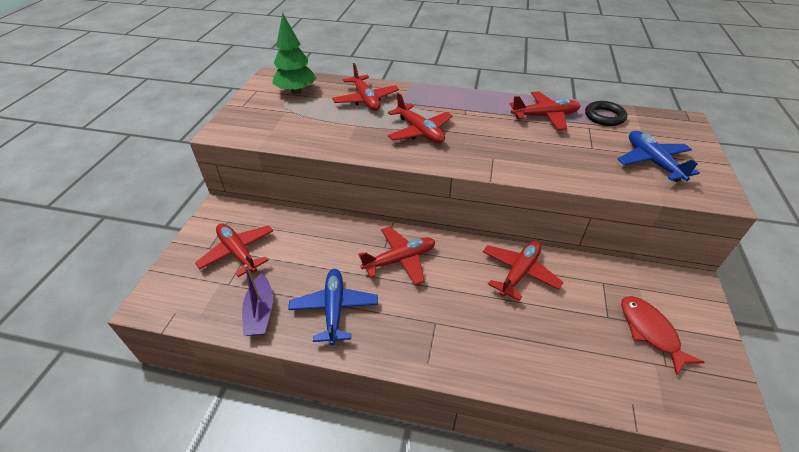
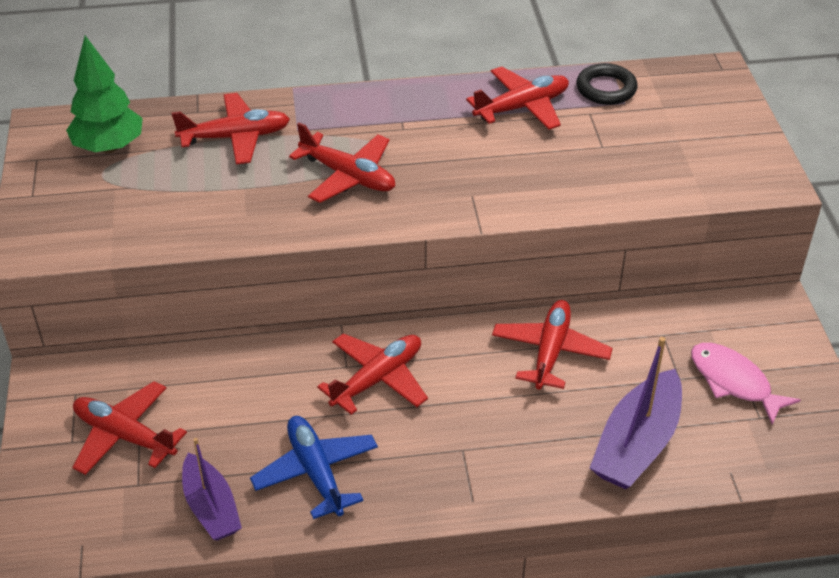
camera: 20 degrees left, 0 degrees up
(366, 100) = (235, 137): red plane -> red plane turned 60 degrees counterclockwise
(562, 357) = (636, 444): none -> purple boat
(650, 331) = (733, 382): red fish -> pink fish
(652, 162) = (685, 151): blue plane -> none

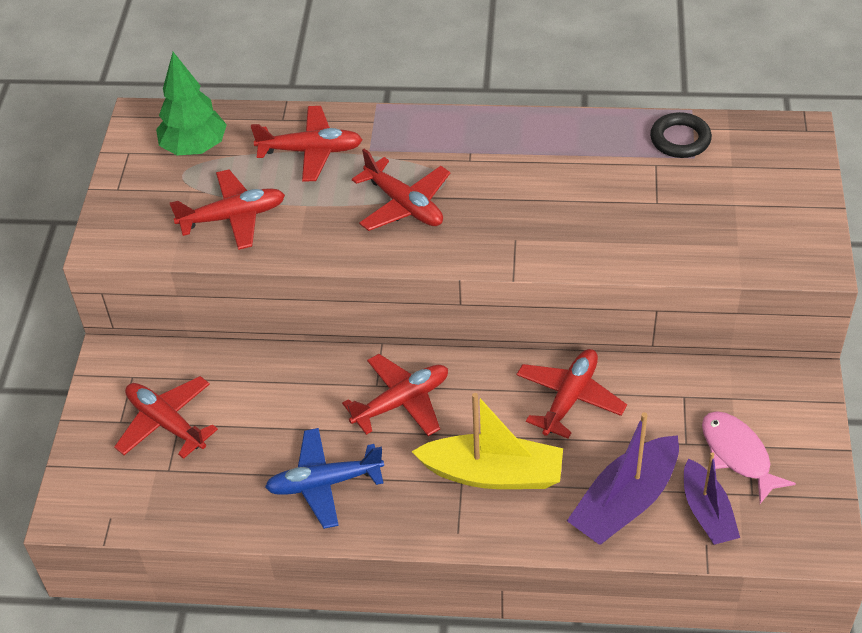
camera: 15 degrees right, 5 degrees up
(211, 507) = (226, 502): purple boat -> purple boat (707, 512)
(316, 472) = (324, 483): blue plane -> blue plane turned 90 degrees counterclockwise
(493, 436) = (493, 474): none -> yellow boat
(522, 107) = (590, 150): red plane -> red plane (233, 217)

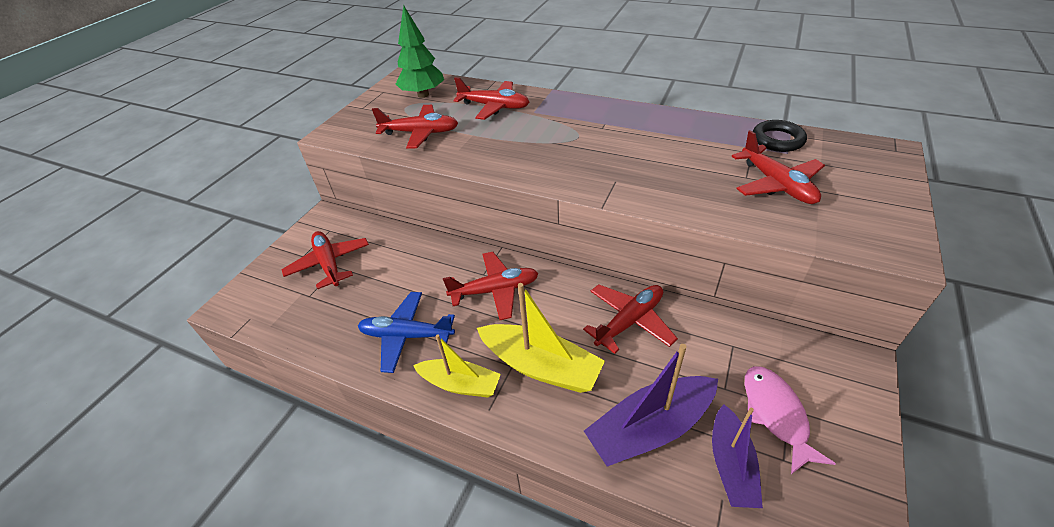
camera: 20 degrees right, 5 degrees down
(404, 204) = (541, 145): red plane -> red plane (776, 184)
(415, 517) = (460, 384): none -> yellow boat

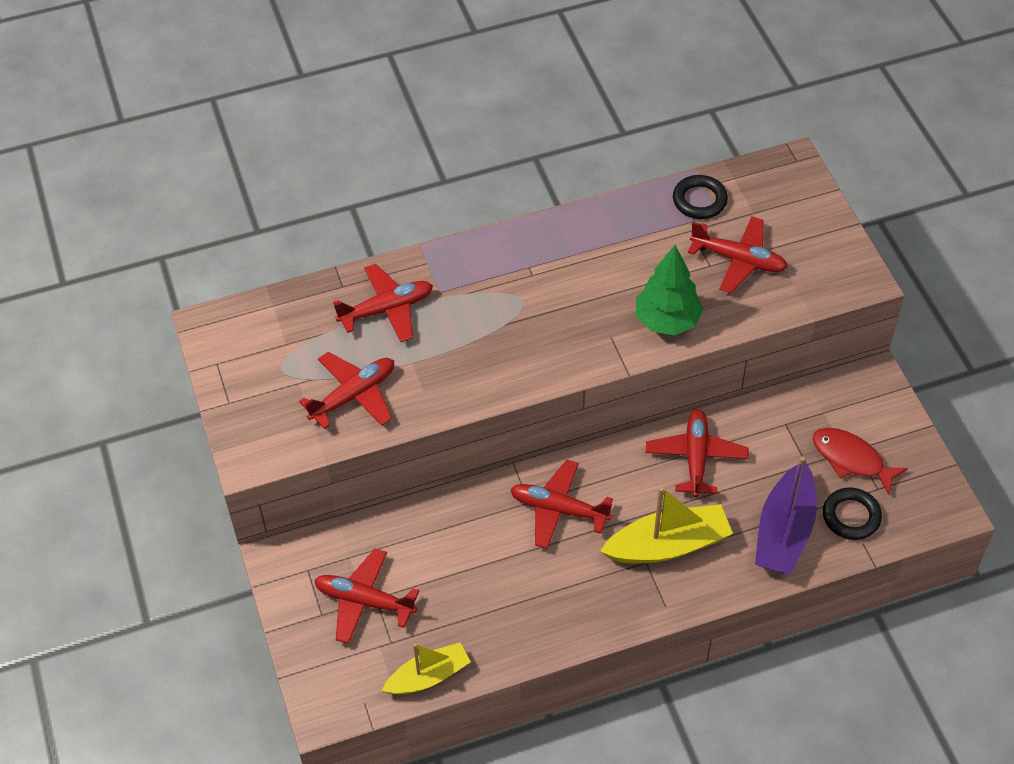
camera: 45 degrees left, 10 degrees up
(407, 336) = (533, 604): blue plane -> none
(423, 95) = (277, 339): green tree -> green tree (667, 321)
(460, 384) = (624, 605): yellow boat -> yellow boat (428, 676)
(495, 290) = (558, 509): red plane -> red plane turned 105 degrees counterclockwise
(731, 464) = (851, 516): purple boat -> black ring
(775, 414) = (851, 459): pink fish -> red fish

